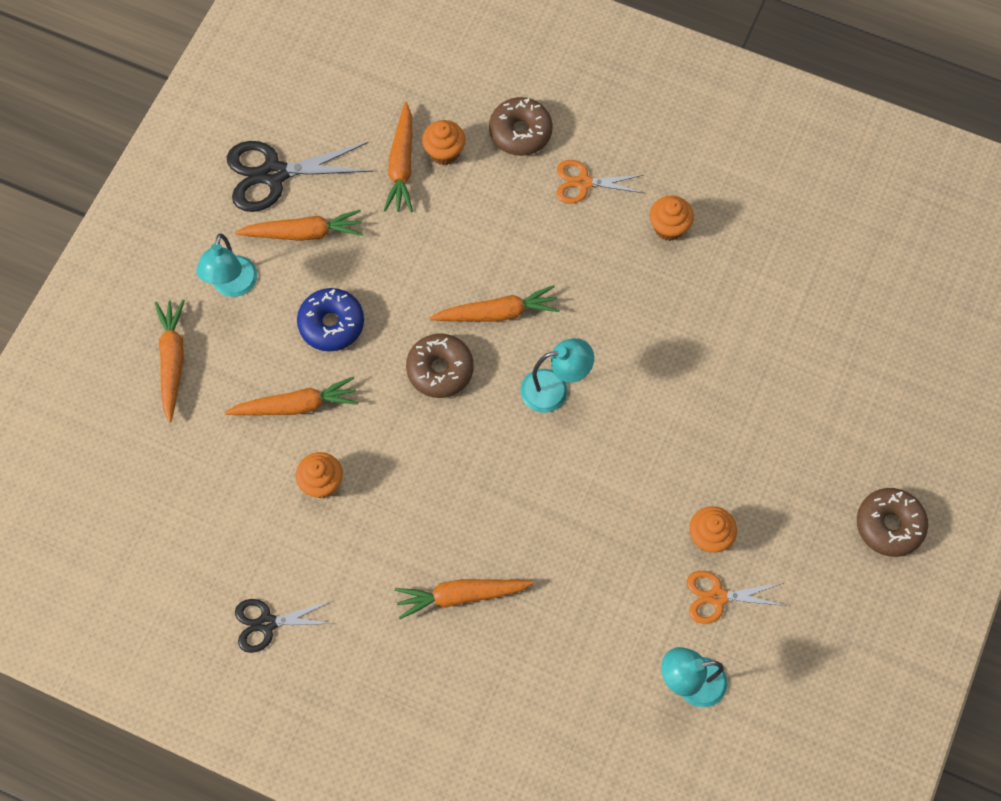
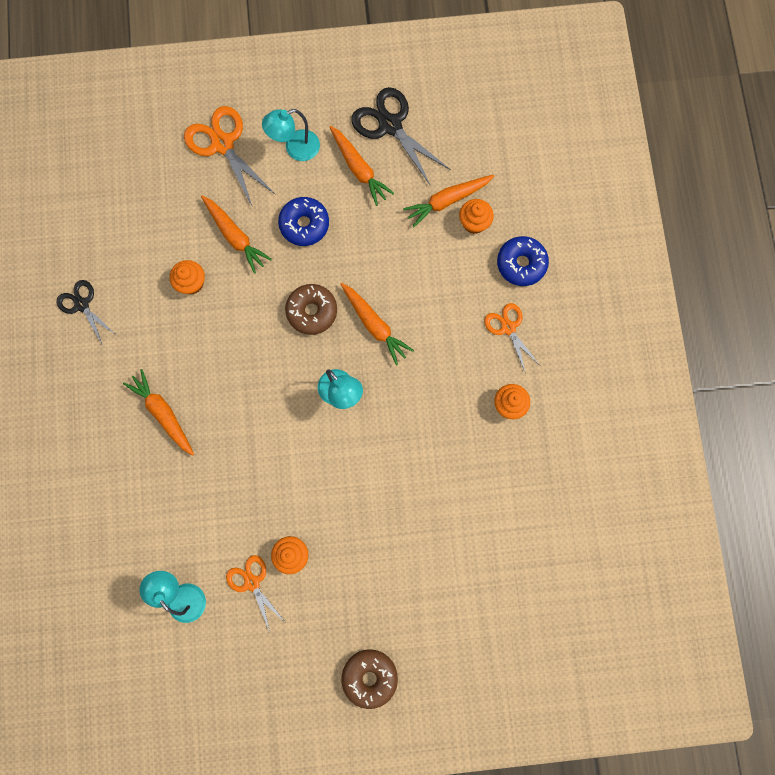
camera: 60 degrees right, 10 degrees up
(172, 361) = (223, 144): orange carrot -> orange scissors
(520, 132) = (521, 264): brown donut -> blue donut

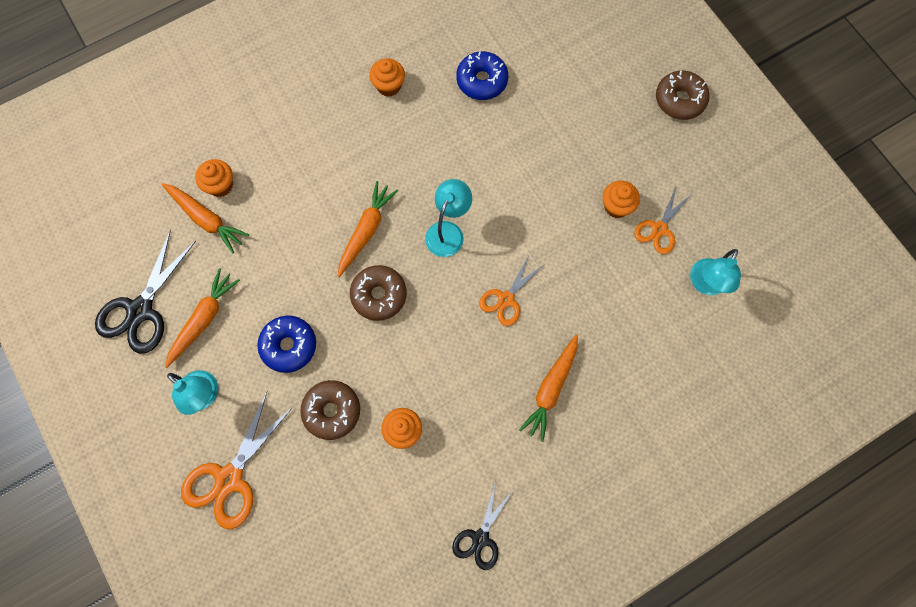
camera: 115 degrees left, 5 degrees down
(235, 236) = (332, 411): orange carrot -> brown donut
(508, 328) = (315, 115): orange scissors -> orange scissors (506, 299)
(521, 264) = (246, 128): blue donut -> blue donut (482, 81)

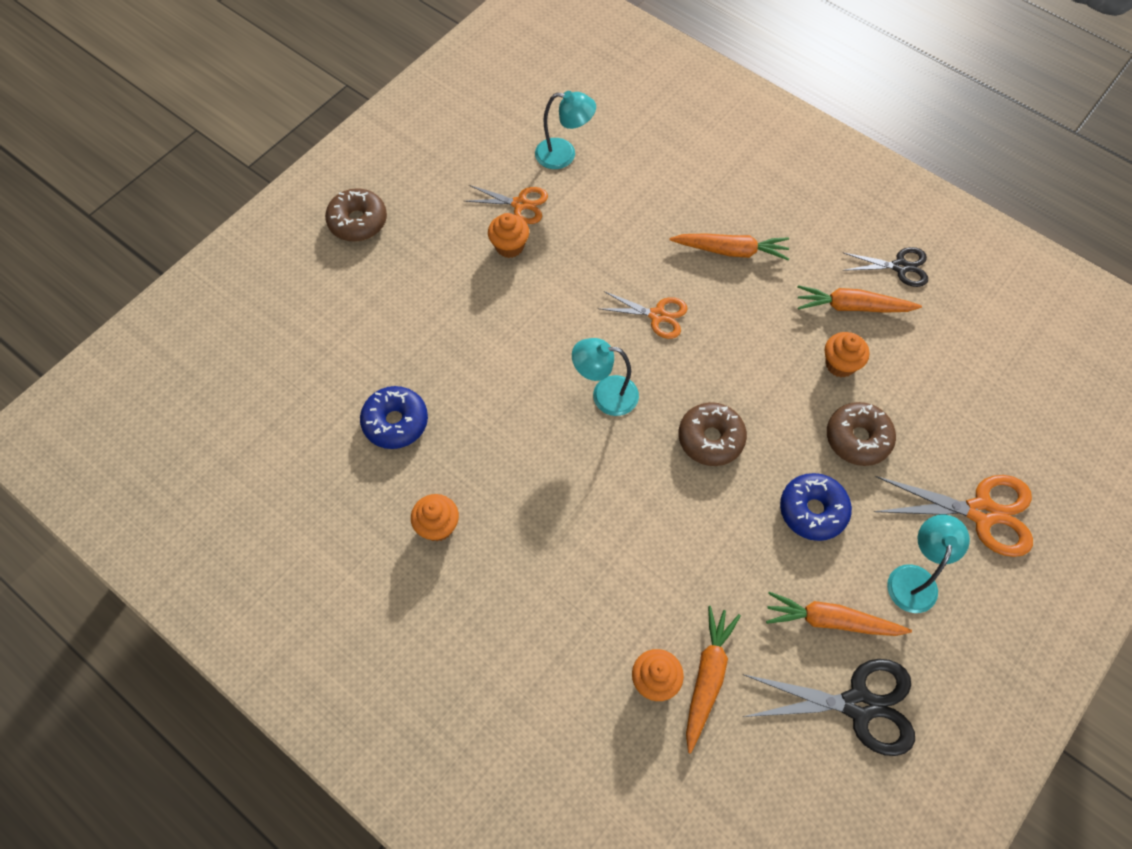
camera: 110 degrees left, 10 degrees down
(366, 231) = (641, 480): orange carrot -> orange carrot (852, 307)

